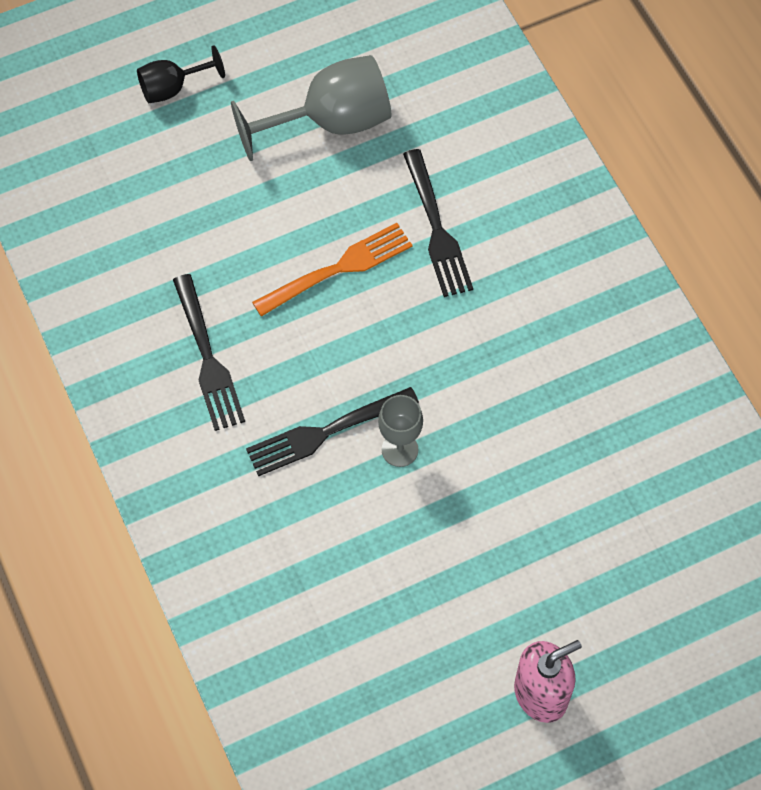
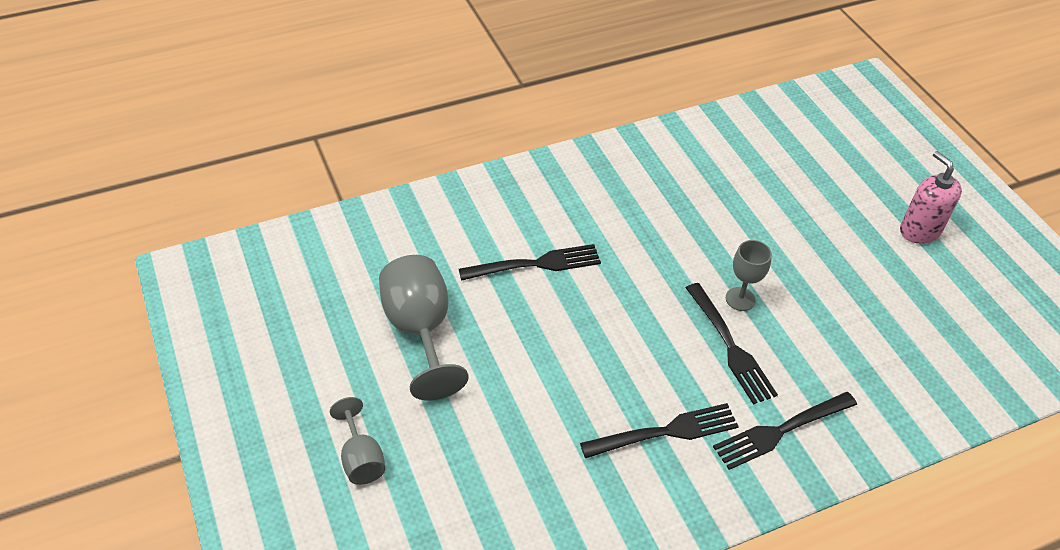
camera: 90 degrees left, 15 degrees down
(172, 88) = (361, 458): black goblet -> grey goblet
(211, 475) = (781, 431): none -> black fork
(338, 269) = (573, 331): orange fork -> none

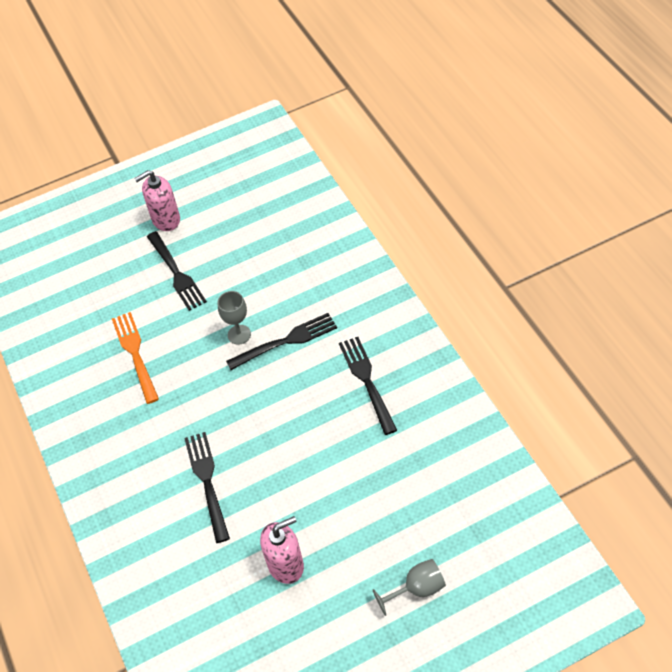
camera: 85 degrees left, 5 degrees up
(420, 330) = (286, 565): grey goblet -> pink soap dispenser
(711, 203) = (135, 354): none -> orange fork
(781, 431) = (357, 312): black fork -> black fork (176, 273)

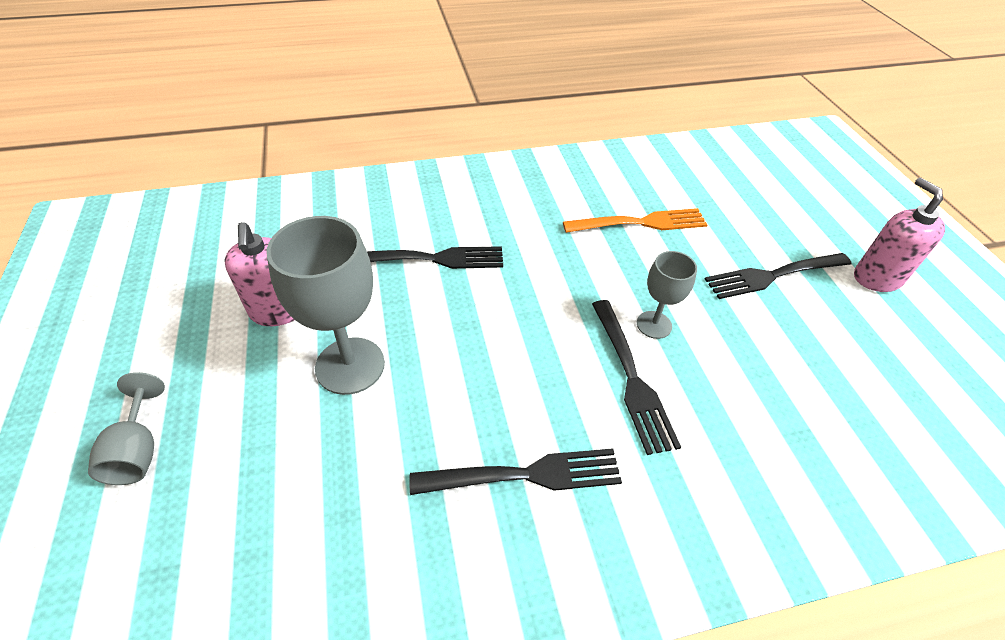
camera: 95 degrees right, 5 degrees down
(320, 497) = (350, 365): none -> grey goblet

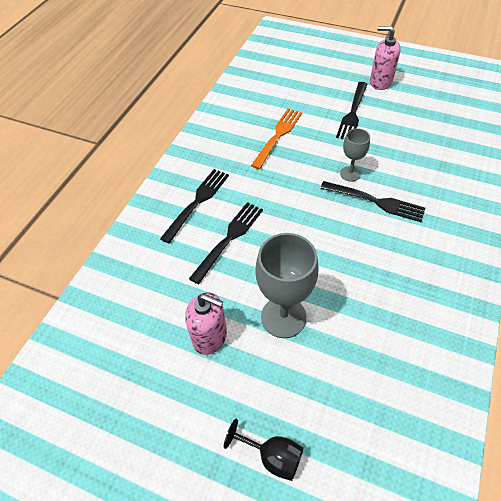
camera: 50 degrees left, 5 degrees up
(138, 450) = (272, 456): grey goblet -> black goblet
(525, 475) = (404, 273): black fork -> black fork (197, 202)

